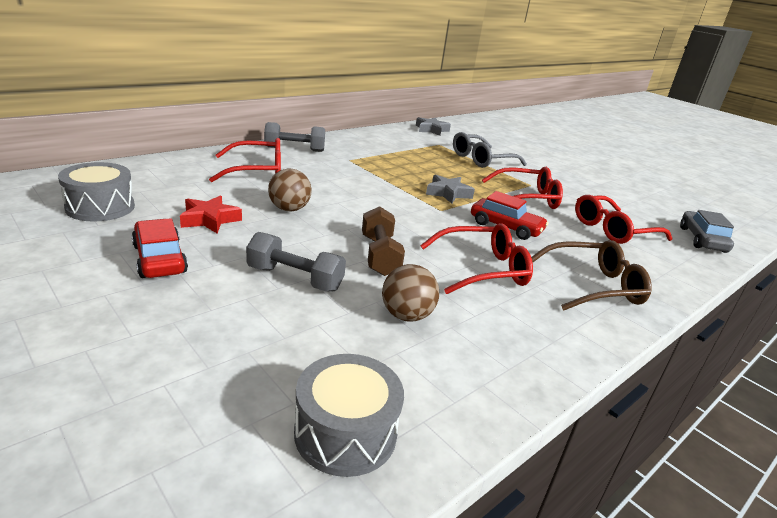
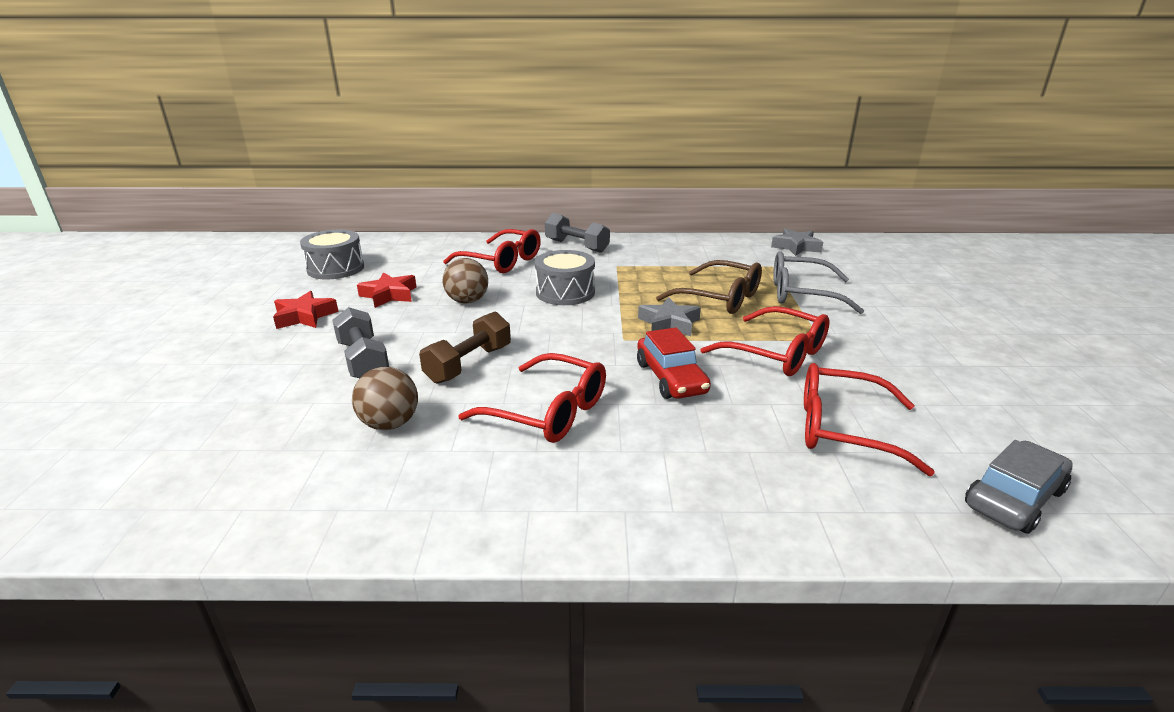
camera: 45 degrees right, 0 degrees up
(160, 259) = (304, 316): red car -> red star
(345, 433) = (184, 486): grey drum -> grey drum (565, 292)
(593, 286) = (654, 480): brown glasses -> brown glasses (719, 298)

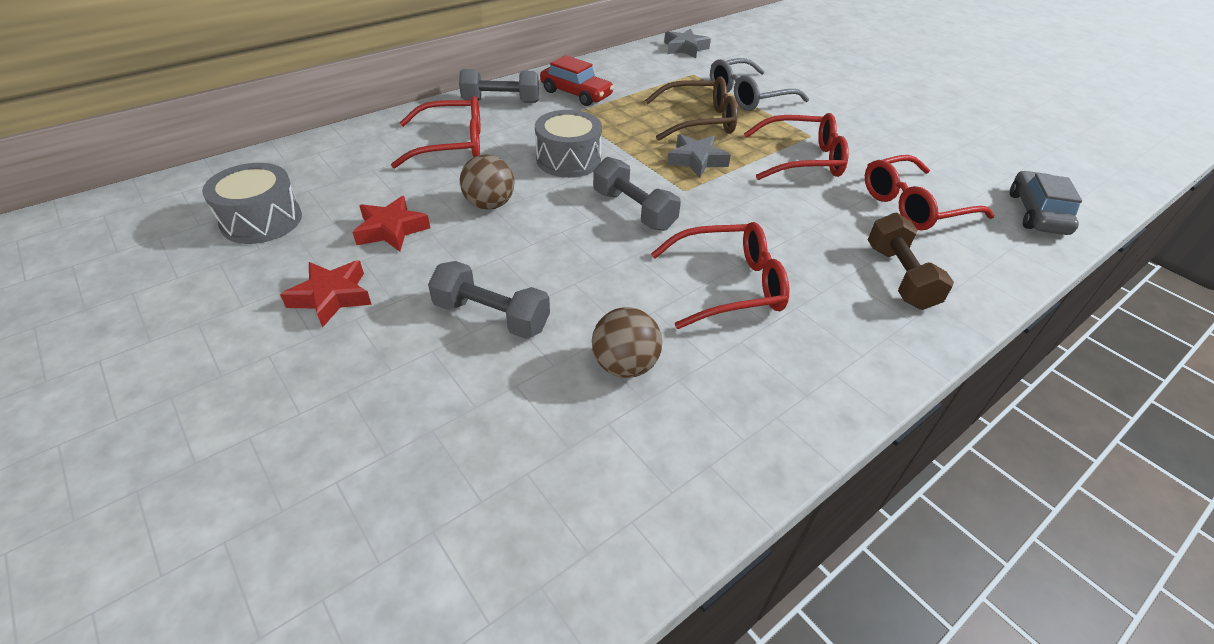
camera: 40 degrees left, 15 degrees up
(469, 364) = (598, 272): brown dumbbell -> brown dumbbell (899, 277)
(559, 337) = (634, 210): none -> grey dumbbell
(670, 378) = (767, 212): red car -> red car (576, 94)

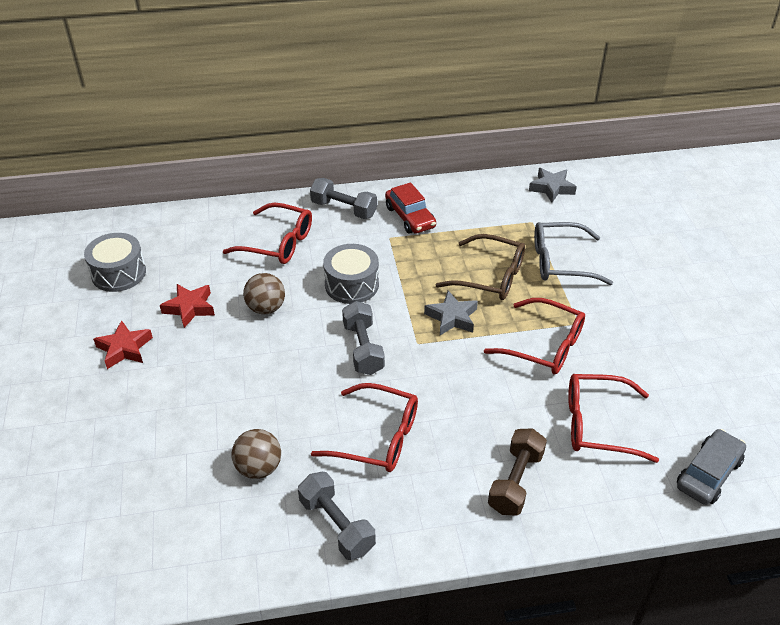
camera: 30 degrees right, 0 degrees up
(491, 316) = (205, 399): grey dumbbell -> grey dumbbell (337, 525)

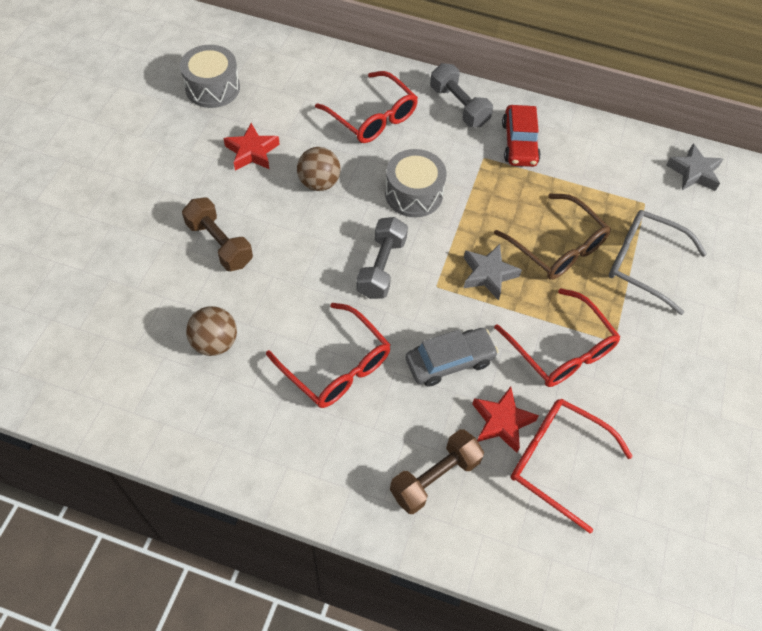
camera: 25 degrees right, 15 degrees up
(124, 348) = (173, 168): red star -> red star (502, 422)
(209, 390) = (219, 244): none -> brown dumbbell
(337, 525) = (246, 433): grey dumbbell -> none
(708, 474) = (636, 573): grey car -> grey car (449, 361)

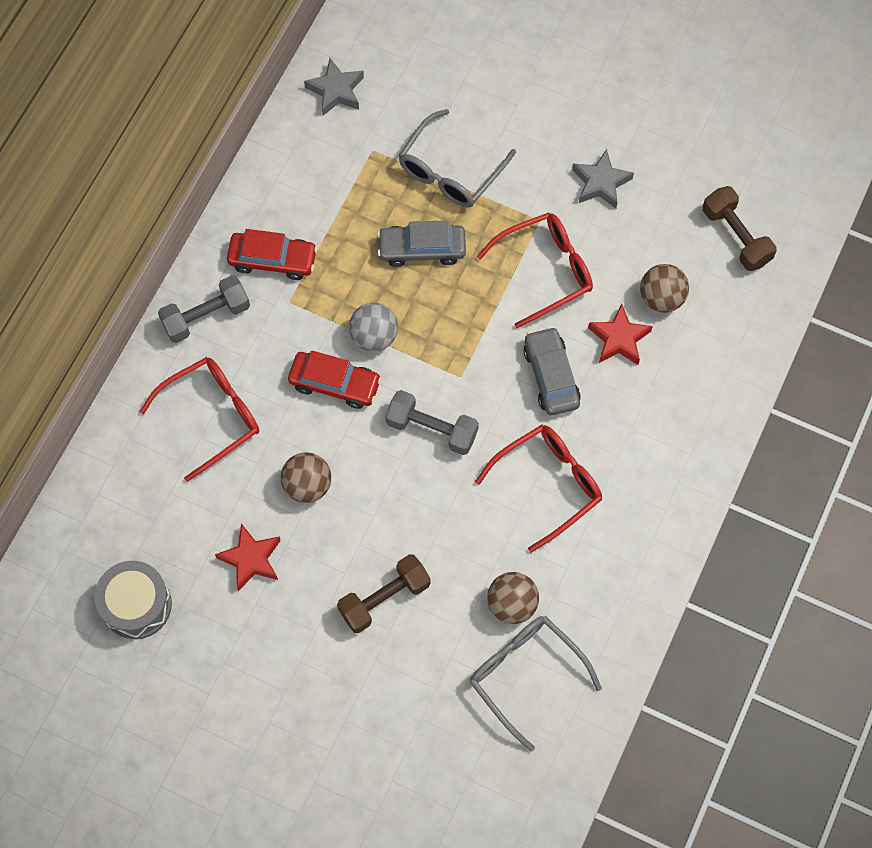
camera: 80 degrees left, 10 degrees up
(145, 358) = (526, 675): none -> grey glasses
(414, 194) = (335, 384): grey drum -> red car
(435, 477) = (671, 406): brown dumbbell -> brown dumbbell (736, 236)
(463, 218) = (374, 336): none -> grey ball
(488, 274) = (450, 323): grey star -> grey star (600, 183)
(557, 247) = (422, 249): brown glasses -> grey car
(557, 461) = (661, 298): red glasses -> brown ball

